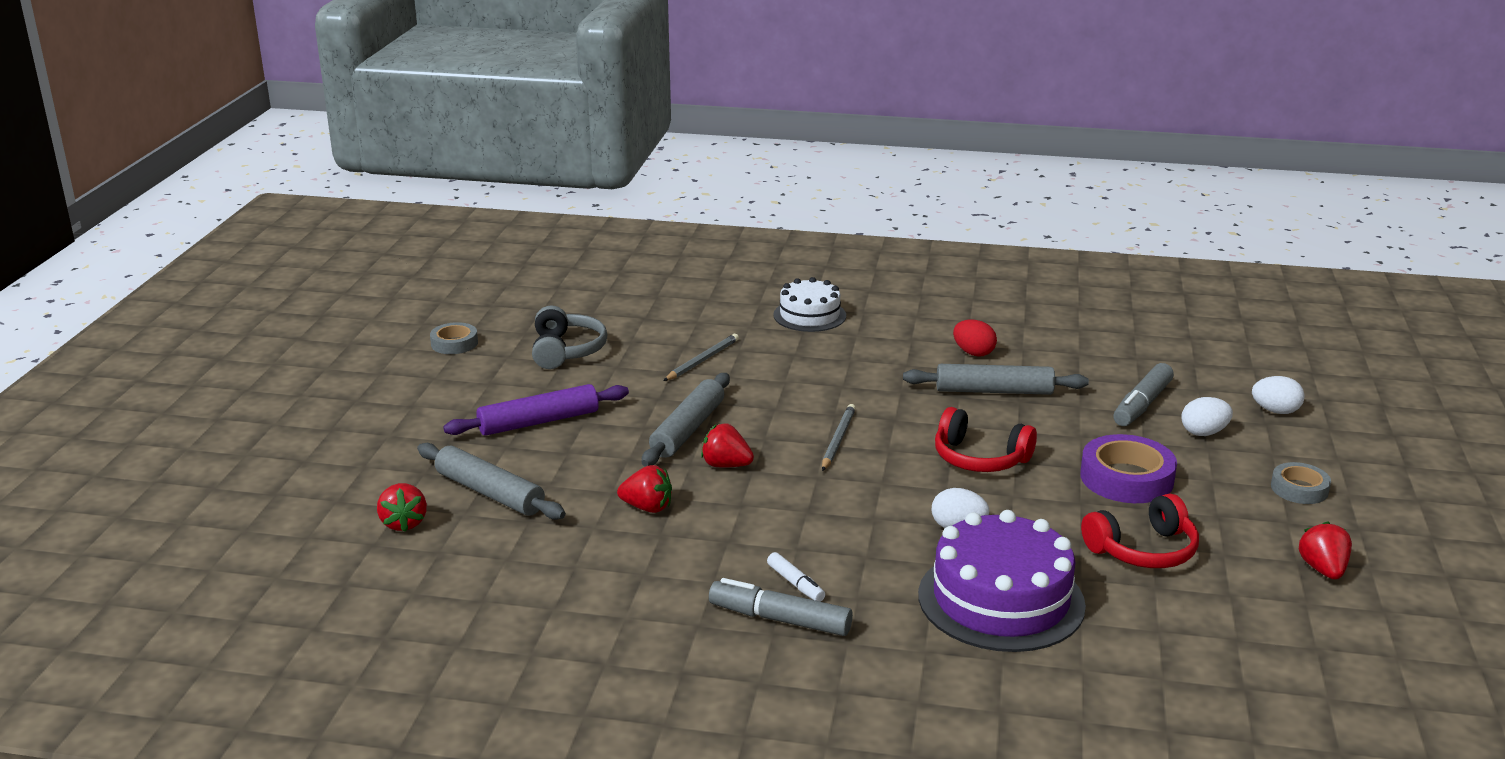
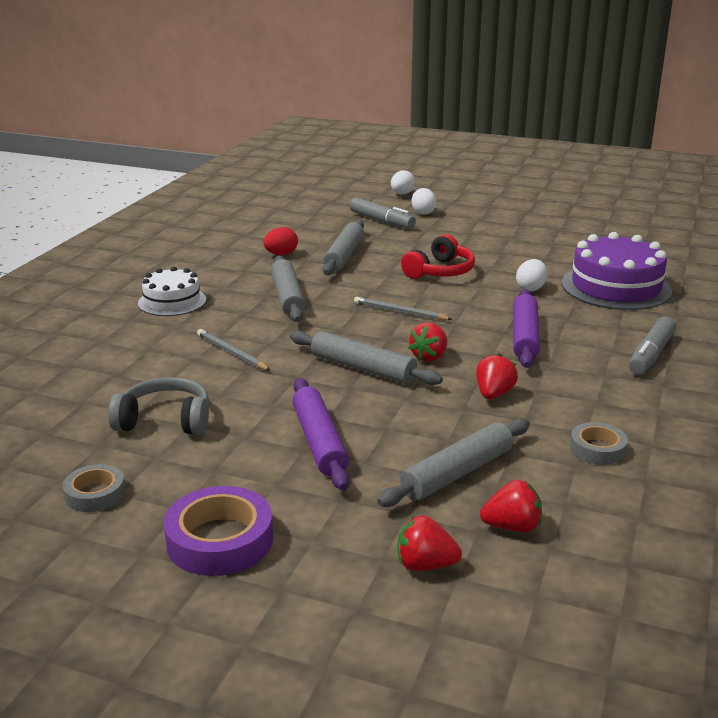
camera: 80 degrees left, 0 degrees up
(795, 584) = (604, 345): white marker -> none
(801, 525) = (524, 336): none -> purple rolling pin
(849, 371) = (287, 297): none -> grey rolling pin
(1126, 478) = (474, 238): purple tape -> purple tape (220, 540)
(1143, 550) = (558, 246): red headphones -> none
(1299, 489) = (493, 203): grey tape -> grey tape (597, 449)
(1323, 570) = (576, 213): red strawberry -> red strawberry (425, 565)

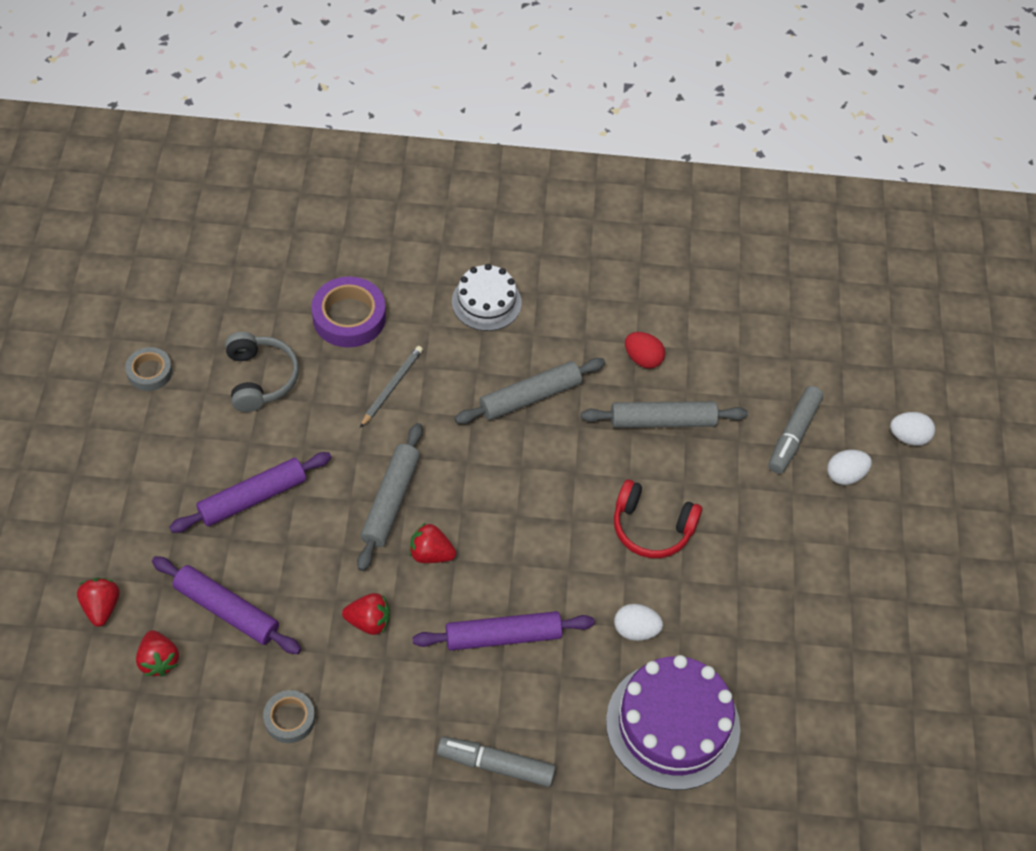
camera: 70 degrees right, 30 degrees up
(220, 540) = (108, 469): purple tape -> purple tape (349, 317)
(400, 312) = (526, 508): grey pencil -> none
(457, 473) = (226, 610): grey rolling pin -> purple rolling pin

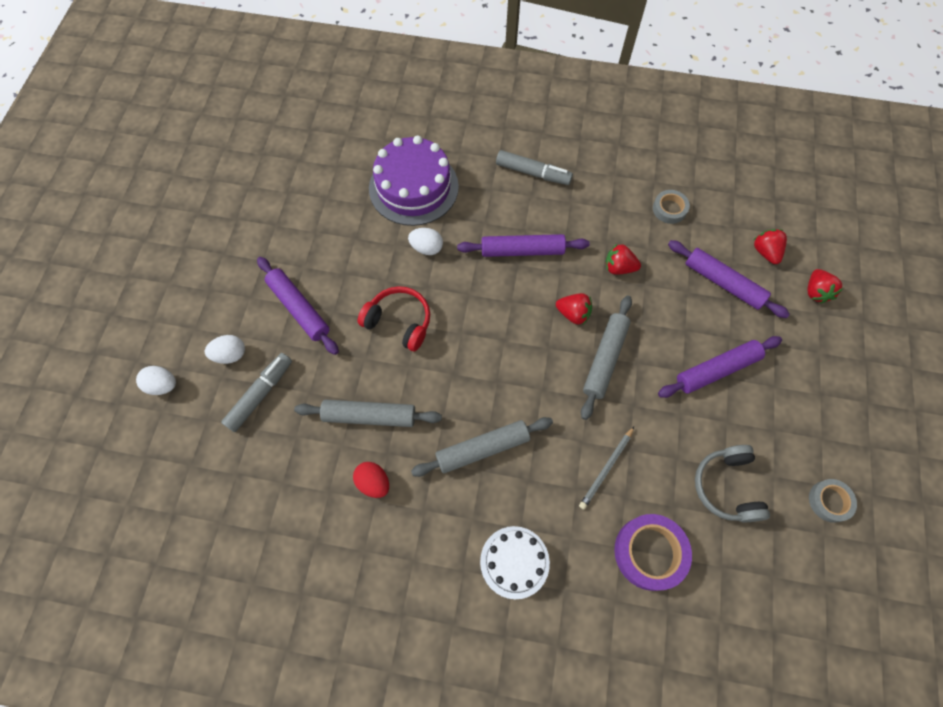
camera: 170 degrees left, 10 degrees up
(782, 535) = (299, 308): none -> purple rolling pin

